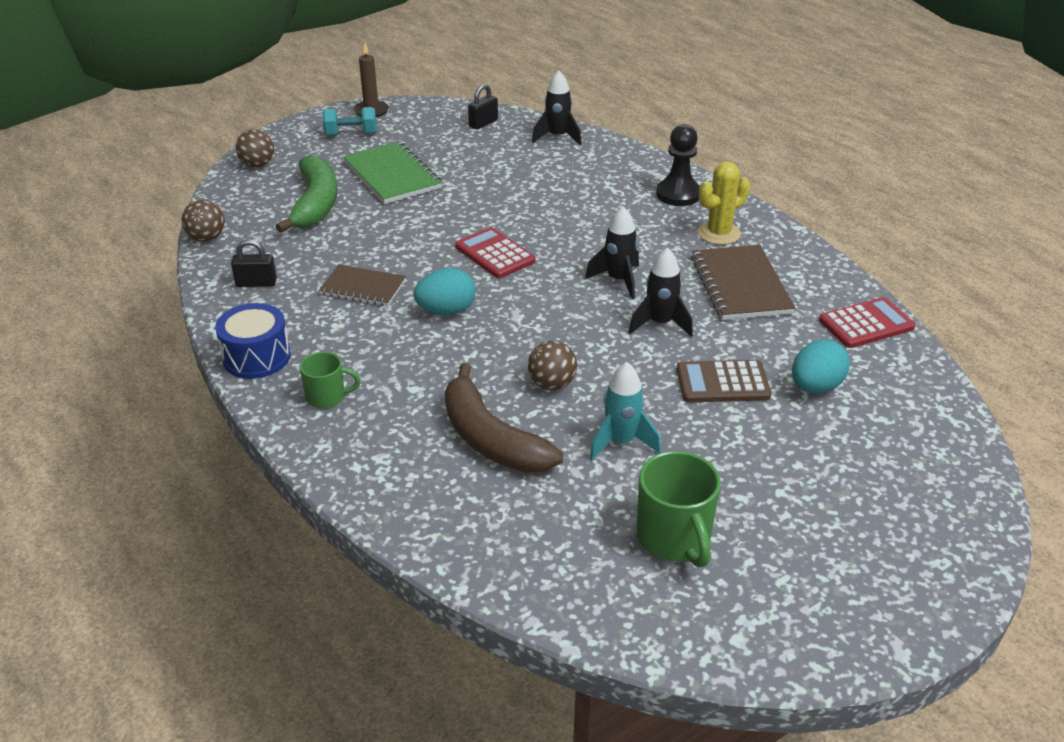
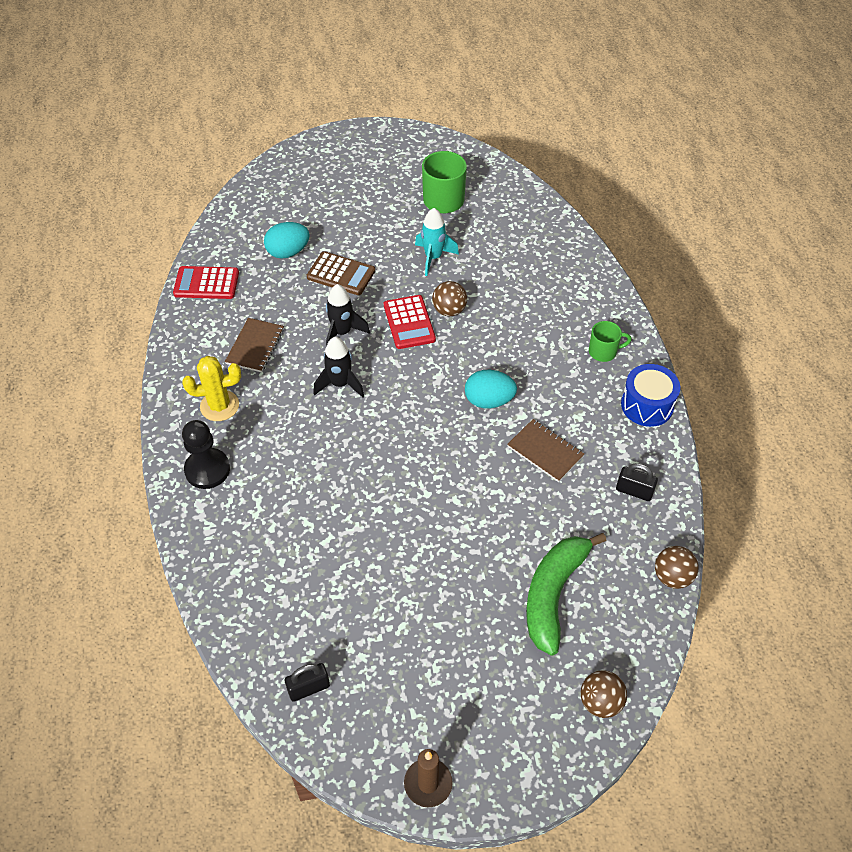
camera: 155 degrees left, 15 degrees up
(327, 397) = (603, 352): green mug -> green mug turned 150 degrees clockwise
(351, 134) = (473, 731): turquoise dumbbell -> none
(392, 175) = (458, 615): green notebook -> none
(490, 439) = (510, 285): brown banana -> none
(494, 254) = (418, 451): red calculator -> red calculator (409, 322)
(557, 137) = (246, 619): black rocket -> none
(740, 285) = (255, 346): brown notebook -> brown notebook, size x0.65

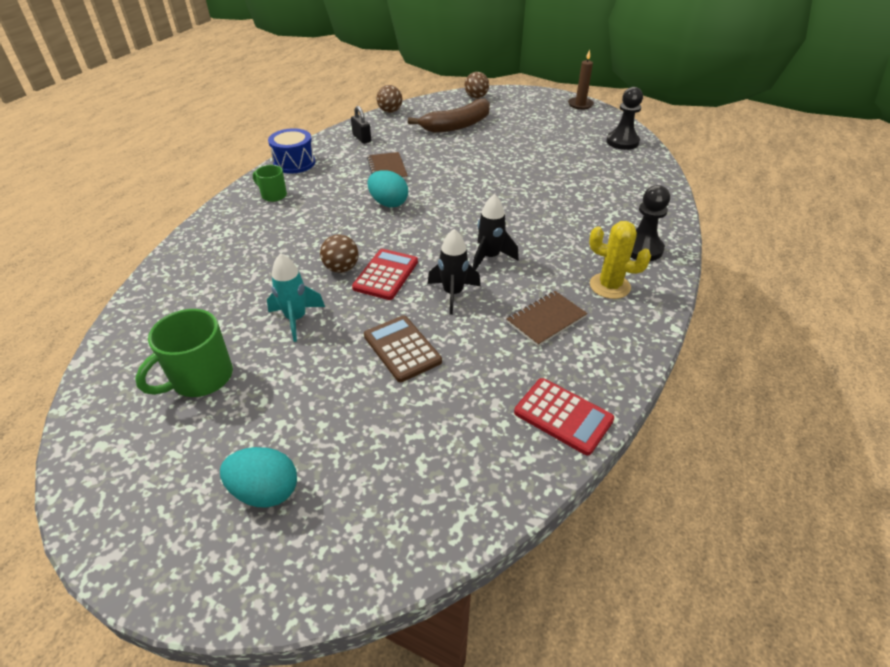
camera: 145 degrees left, 10 degrees down
(288, 252) = (436, 406): turquoise egg -> turquoise egg (265, 491)
(309, 688) = (622, 142): black padlock -> black pawn
(553, 594) = (457, 125): green banana -> brown banana

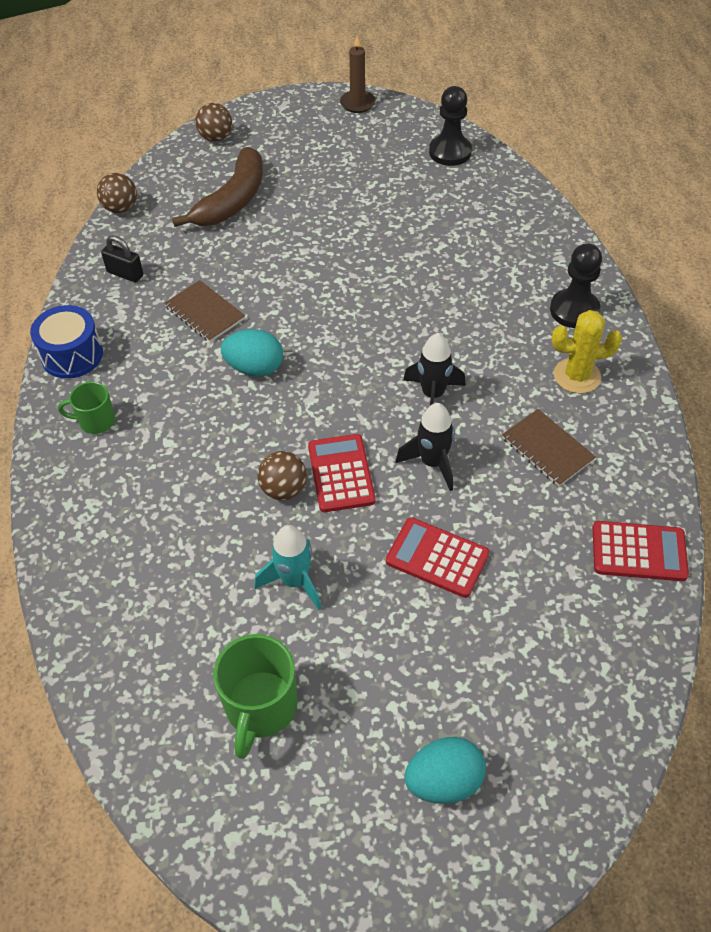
camera: 30 degrees left, 10 degrees up
(402, 349) = (437, 558): brown calculator -> red calculator
(546, 319) = (547, 449): brown notebook -> brown notebook turned 60 degrees counterclockwise

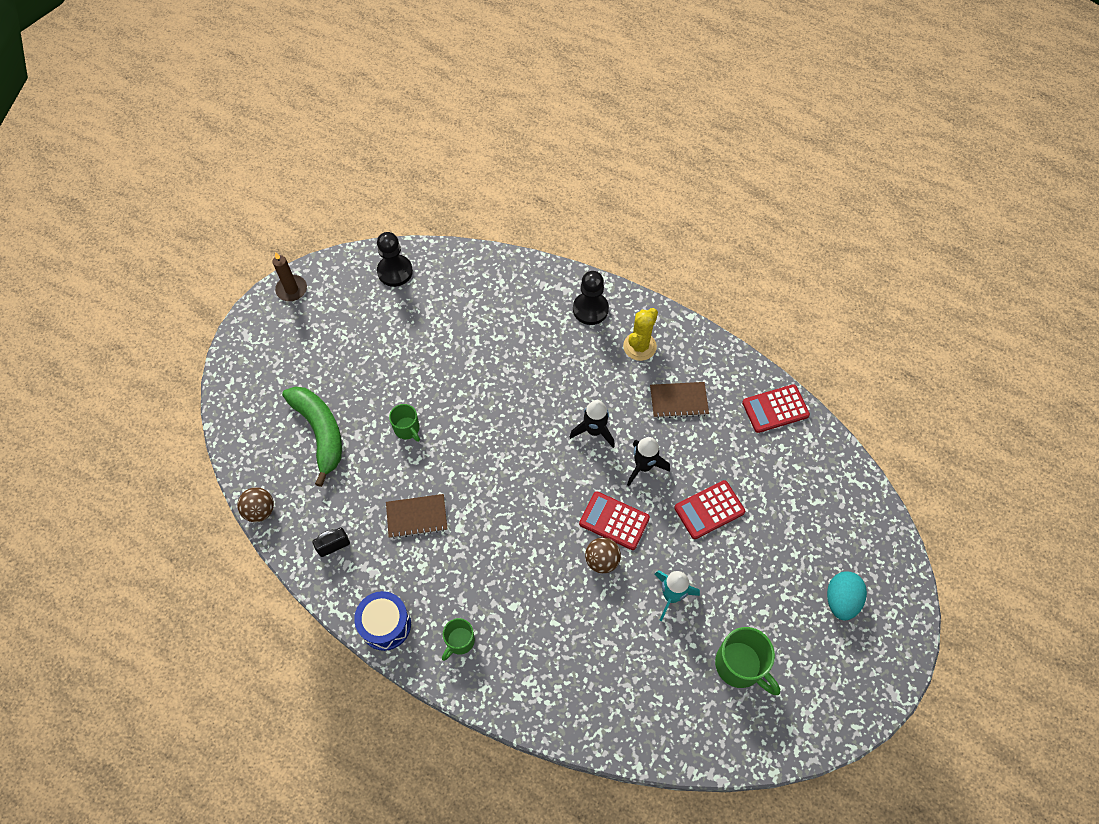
camera: 55 degrees left, 10 degrees up
(216, 137) = (240, 401): brown ball -> none
(232, 201) = (320, 432): brown banana -> green banana
(255, 368) = (491, 516): turquoise egg -> none
(292, 254) = (407, 429): none -> green mug
(639, 552) = (775, 409): red calculator -> red calculator turned 150 degrees counterclockwise

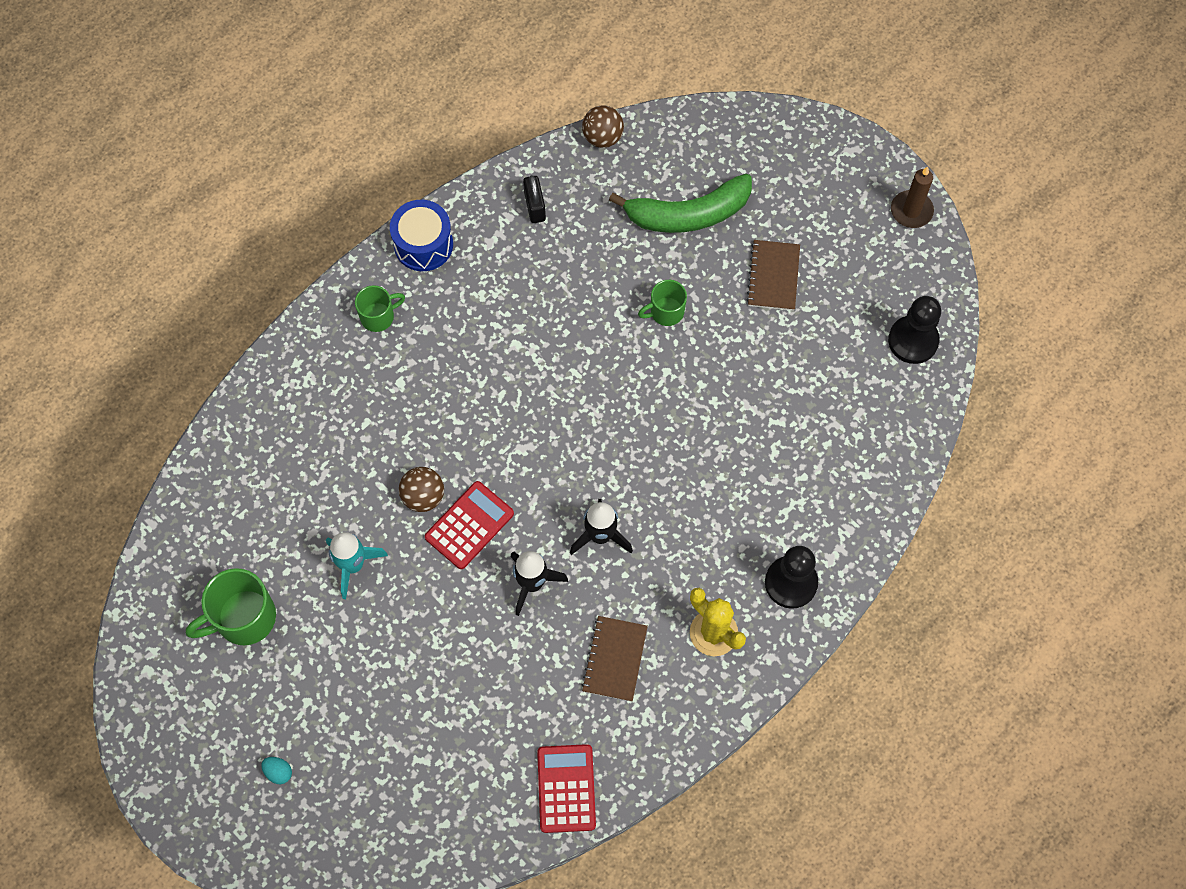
camera: 105 degrees right, 5 degrees up
(417, 517) = (544, 301): brown notebook -> brown notebook (773, 276)
(459, 641) = (378, 316): green mug -> green mug turned 105 degrees clockwise
(709, 510) = (448, 647): red calculator -> none
(841, 600) = (278, 772): turquoise egg -> turquoise egg, size x0.49

